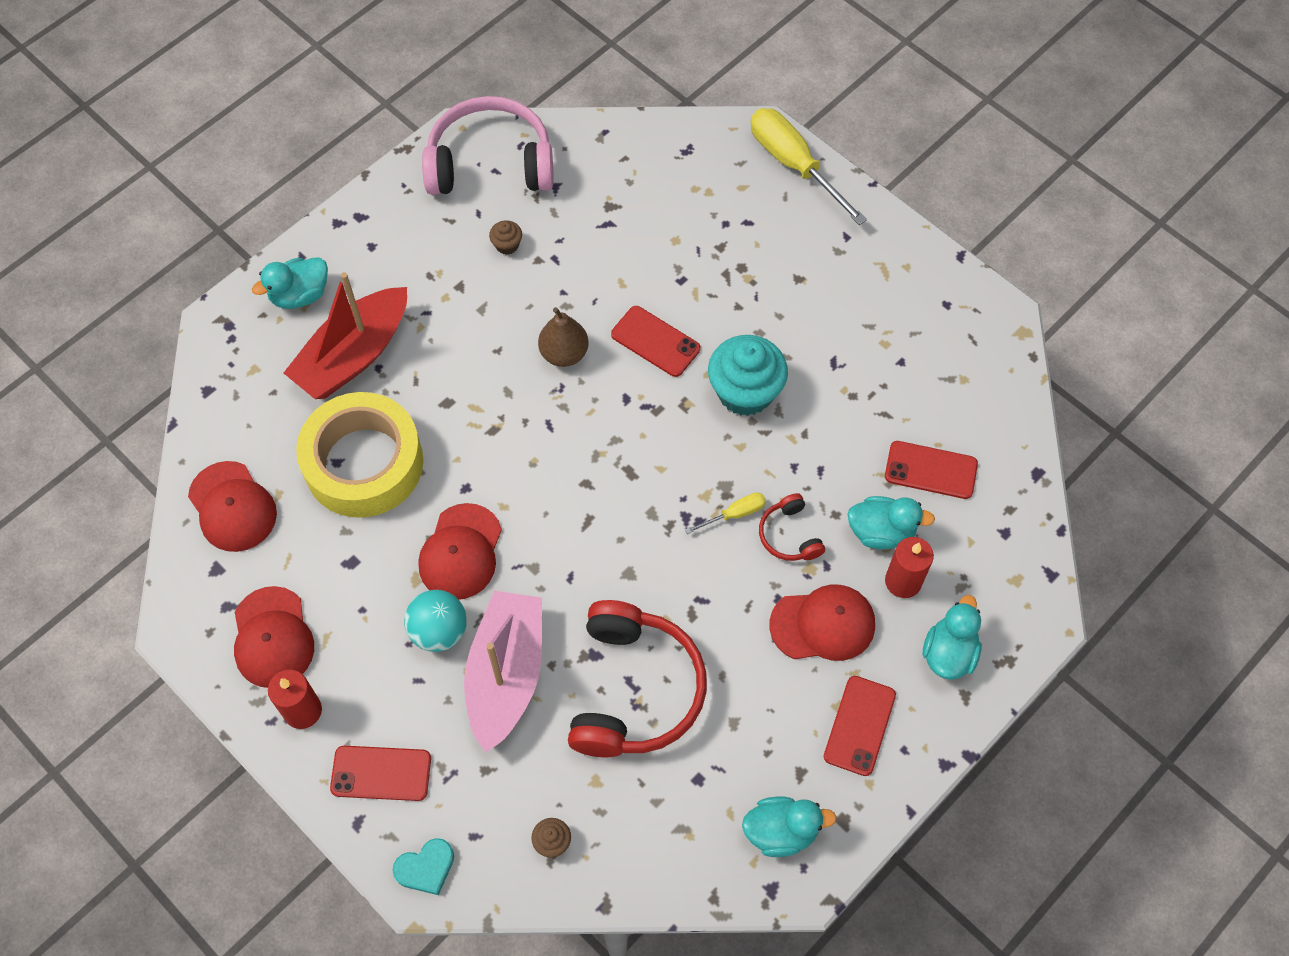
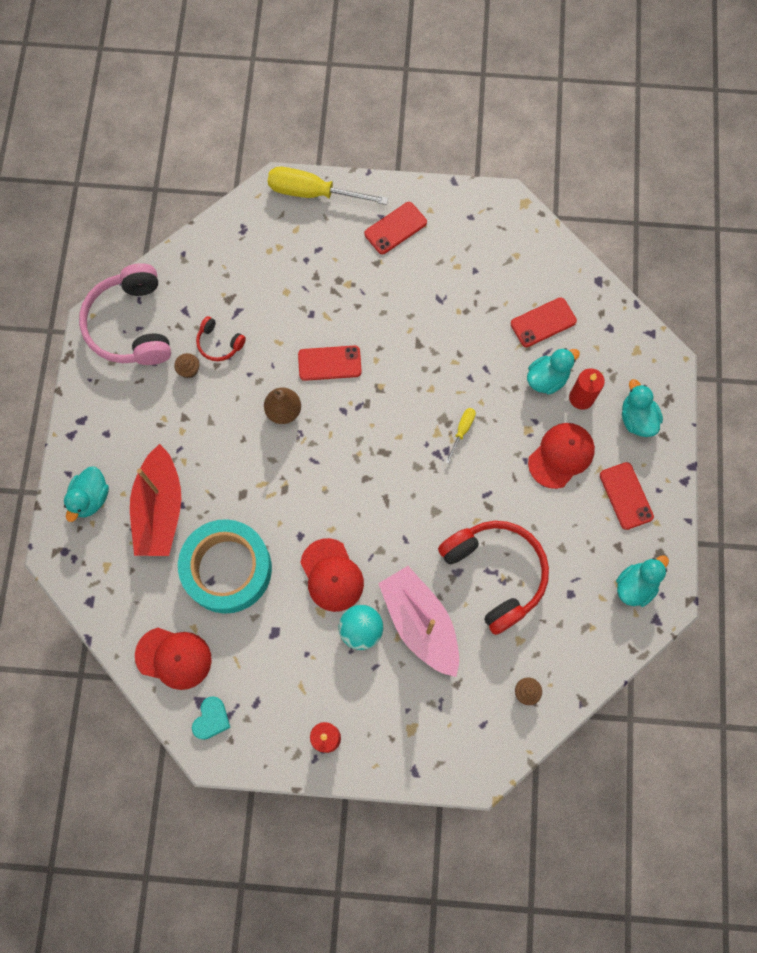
camera: 40 degrees left, 10 degrees up
(272, 637) = (270, 712): red cap -> none
(364, 463) = (227, 569): yellow tape -> turquoise tape
(381, 773) = (402, 735): red phone -> red phone (395, 228)
(426, 868) = (473, 763): turquoise heart -> turquoise heart (211, 719)
(490, 163) = (131, 325): pink headphones -> pink headphones turned 60 degrees counterclockwise
(745, 392) = (406, 354): turquoise cupcake -> none
(789, 535) = (501, 419): red headphones -> red headphones (219, 343)

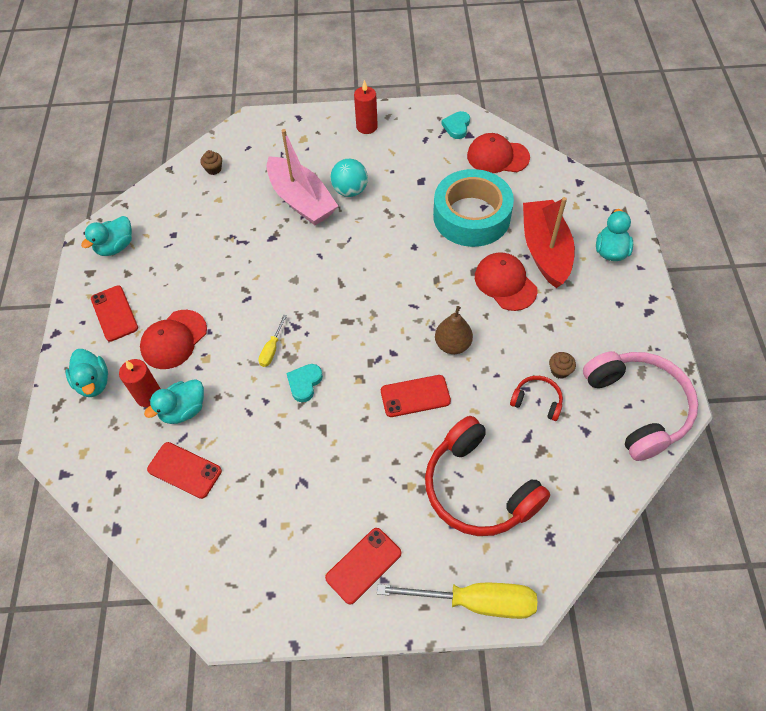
camera: 175 degrees right, 15 degrees down
(332, 575) = (381, 223): red cap -> red cap (505, 283)
(432, 390) = (304, 383): none -> turquoise heart
(495, 574) = (238, 240): red headphones -> red headphones (478, 488)
(543, 322) = (184, 470): red phone -> red phone turned 60 degrees clockwise

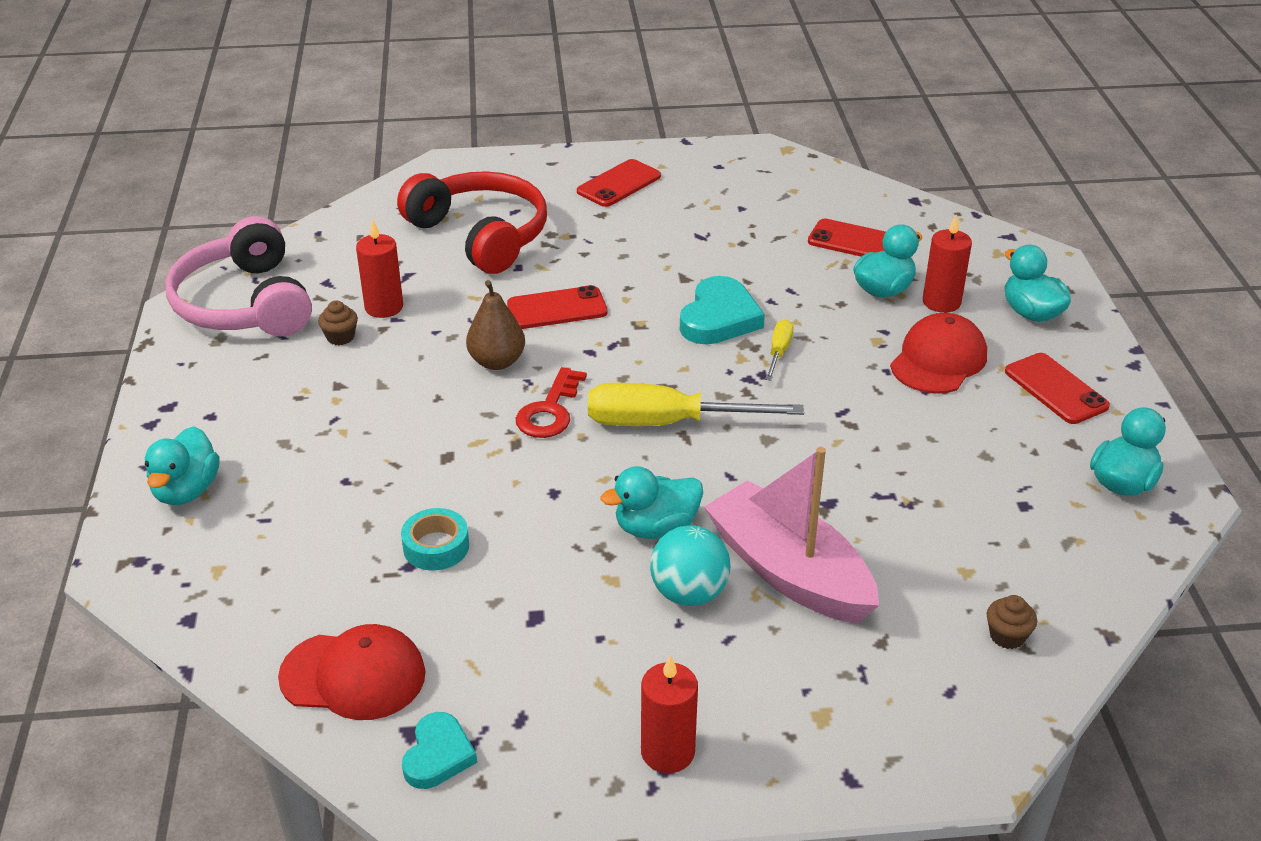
camera: 175 degrees right, 20 degrees down
(304, 383) = (719, 318): turquoise heart -> turquoise heart, size x1.59
(362, 225) = (656, 528): none -> turquoise duck
(417, 303) = (550, 410): none -> red key
(471, 216) = (436, 547): turquoise tape -> turquoise tape, size x0.42
(475, 601) = (496, 166): yellow screwdriver -> yellow screwdriver (666, 423)
(505, 283) = (395, 440): red cap -> none
(537, 401) = (384, 307): red headphones -> red candle
(545, 250) = (308, 490): red boat -> none

